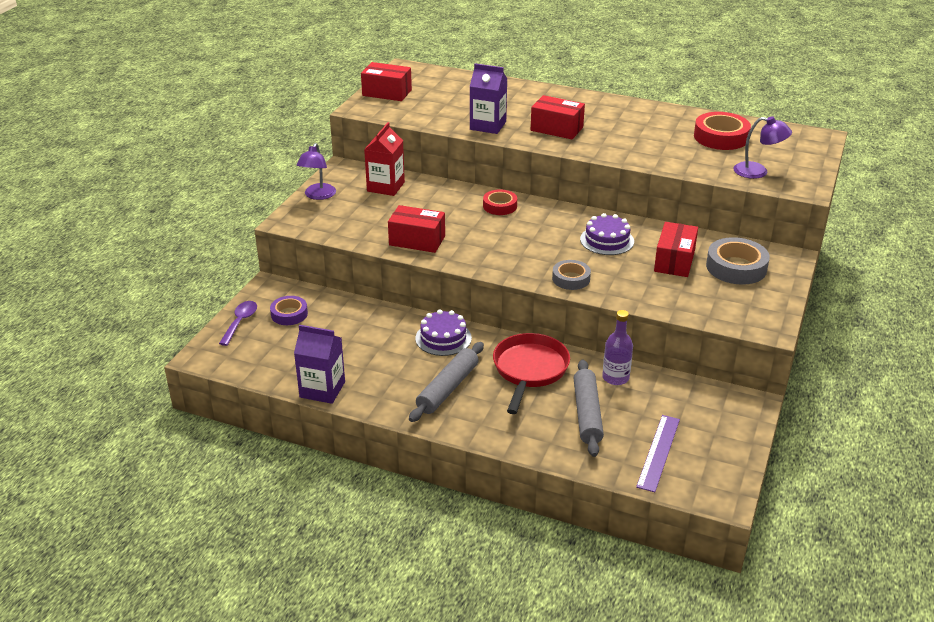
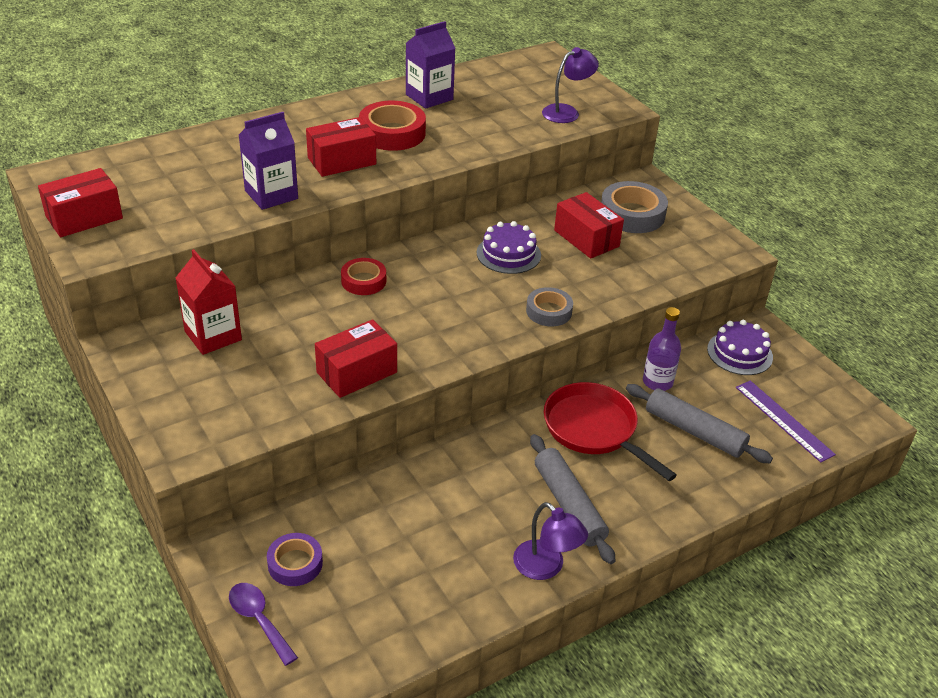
camera: 55 degrees left, 5 degrees up
(318, 195) = (156, 398): purple lamp -> purple lamp (546, 567)
(322, 389) = (475, 610): purple carton -> purple carton (429, 97)
(443, 338) = (480, 460): purple cake -> purple cake (739, 353)
(721, 137) = (484, 94): red tape -> red tape (392, 133)

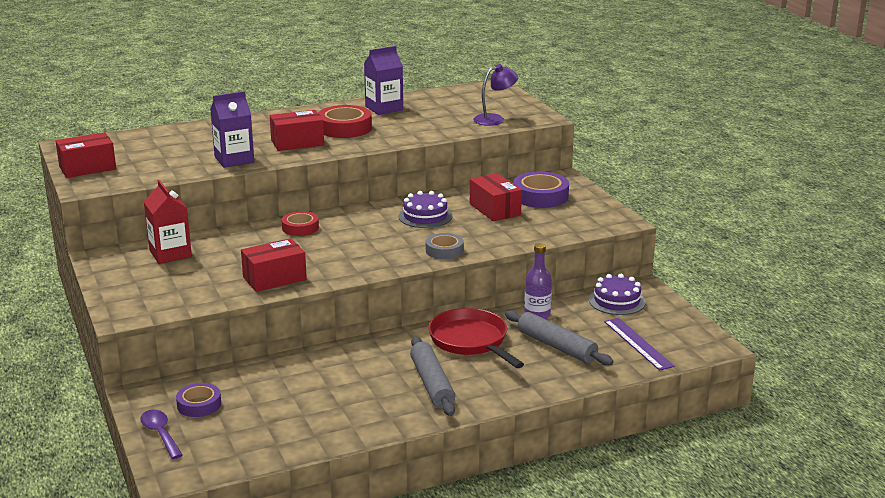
camera: 10 degrees right, 15 degrees down
(546, 567) = (398, 418): purple lamp -> none
(632, 214) = (540, 196): grey tape -> purple tape

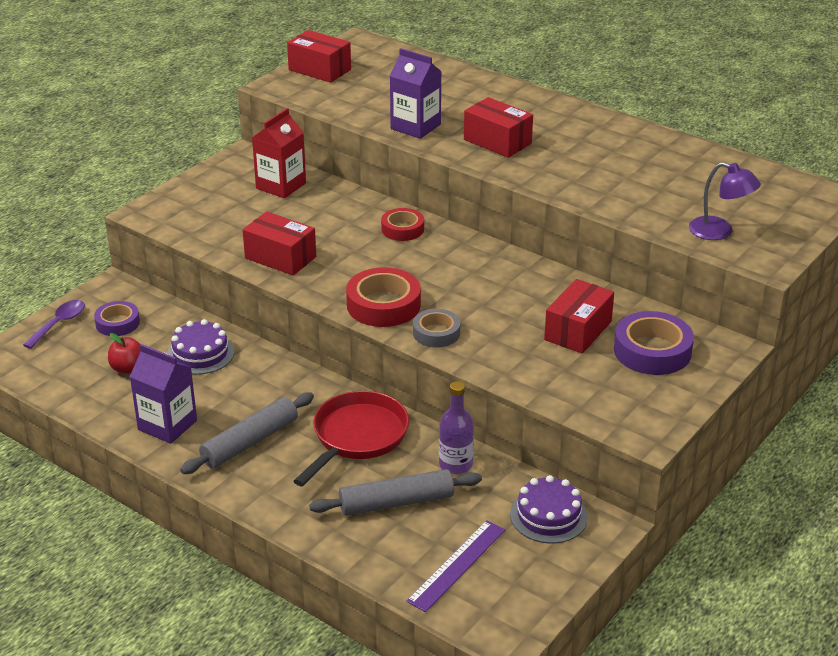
camera: 60 degrees right, 10 degrees up
(272, 414) = (128, 368): none -> red apple
(344, 128) = (570, 152): red tape -> red tape (383, 305)
(384, 108) = (658, 153): purple carton -> purple carton (167, 425)
(425, 216) = (508, 291): purple cake -> purple cake (200, 353)
(556, 346) = (396, 502): grey rolling pin -> grey rolling pin turned 60 degrees clockwise

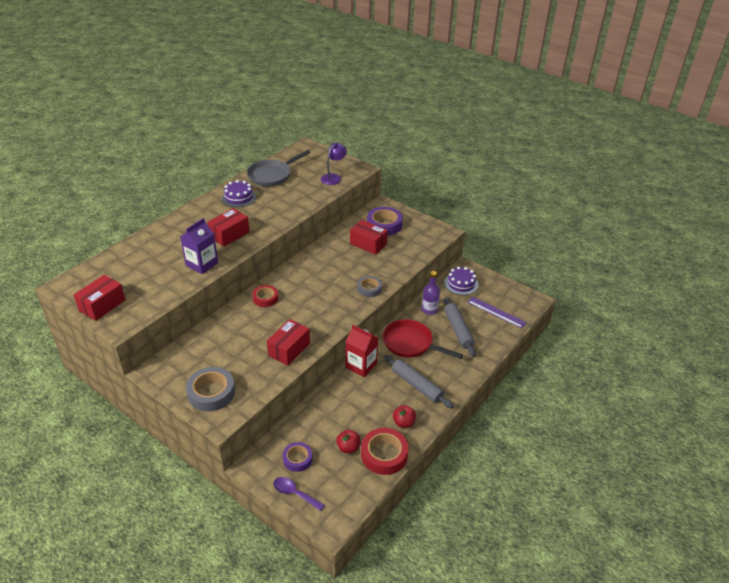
camera: 90 degrees left, 5 degrees up
(167, 425) = (403, 423): purple carton -> red apple
(198, 201) = (211, 393): none -> grey tape
(200, 353) = (335, 412): purple cake -> purple cake (239, 197)
(281, 186) = (200, 351): red carton -> red carton (361, 365)
(383, 305) = (343, 307): red tape -> red tape (384, 454)
(700, 166) = (272, 175): none -> grey pan

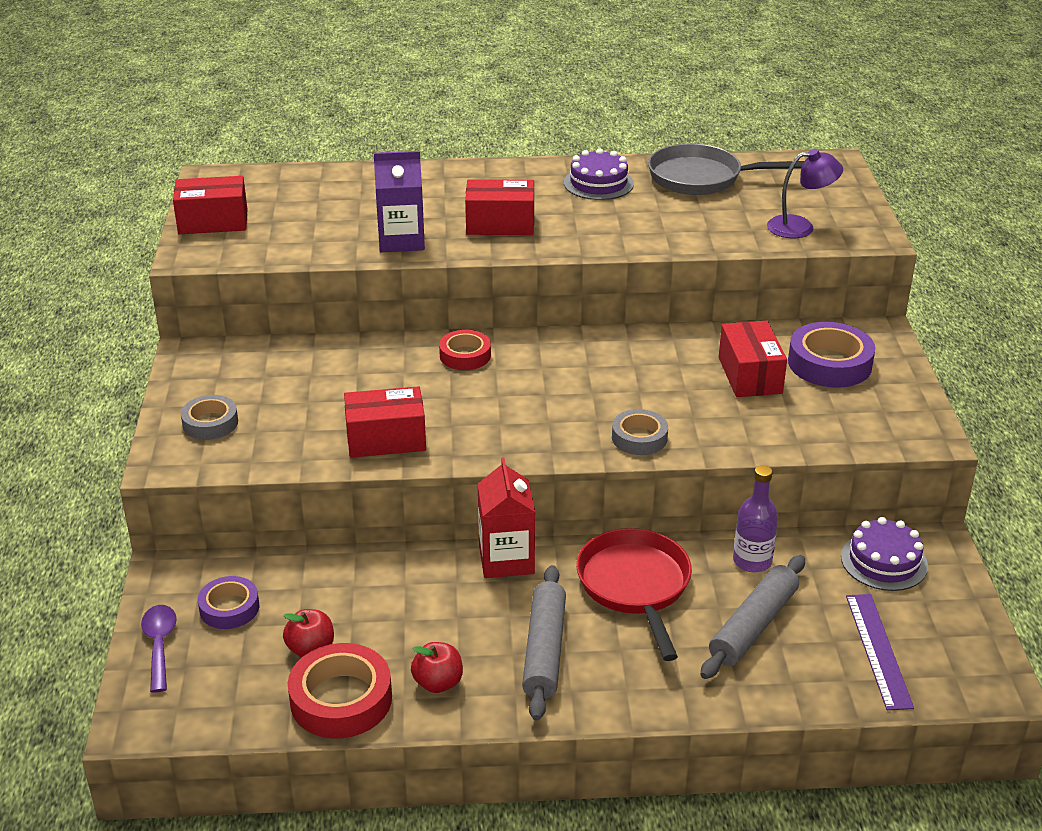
camera: 50 degrees right, 5 degrees down
(211, 393) = (210, 423): grey tape -> grey tape, size x0.62

